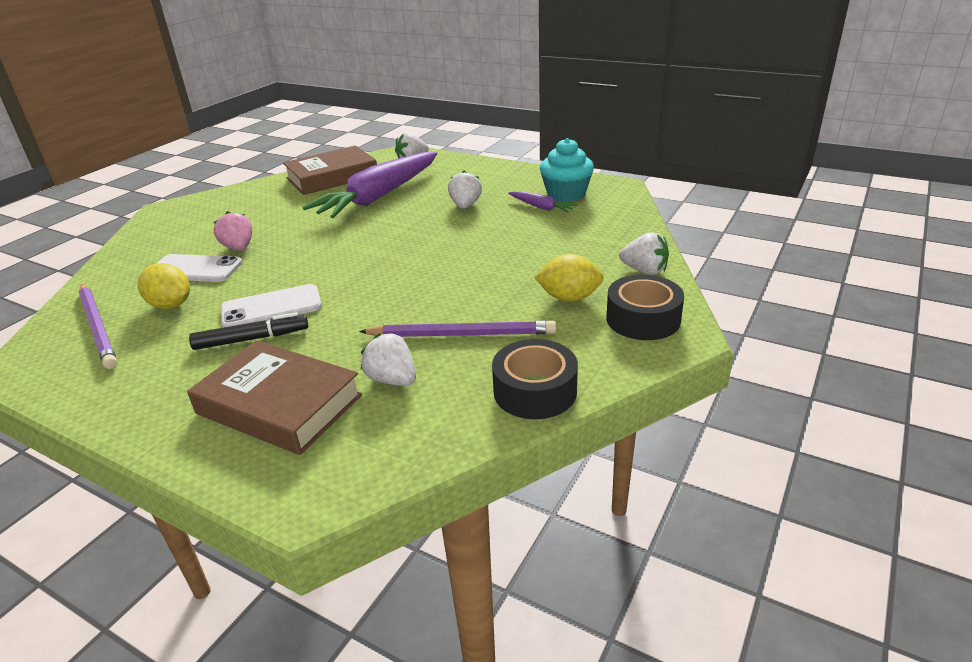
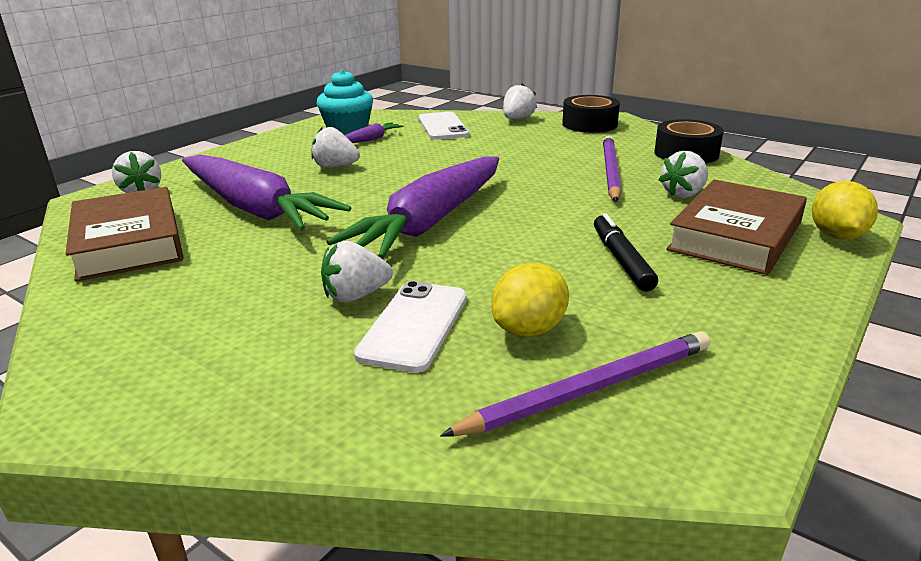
camera: 85 degrees left, 5 degrees down
(239, 248) = (356, 296): pink strawberry -> white strawberry
(271, 307) = (550, 255): white phone -> white phone (443, 127)
(345, 256) = (431, 221): none -> purple carrot
(569, 298) = (555, 139): yellow lemon -> yellow lemon (836, 236)

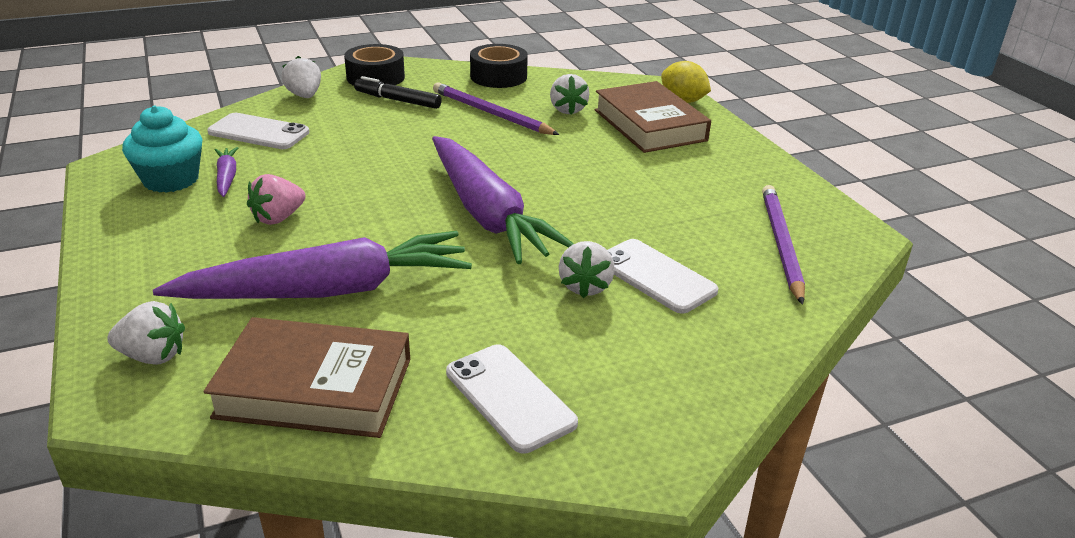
camera: 60 degrees left, 5 degrees up
(150, 313) = (510, 397): none -> white phone
(335, 167) = (278, 218): white strawberry -> pink strawberry
(529, 329) = (699, 237): yellow lemon -> none
(621, 260) = (641, 172): black marker -> black marker (397, 100)

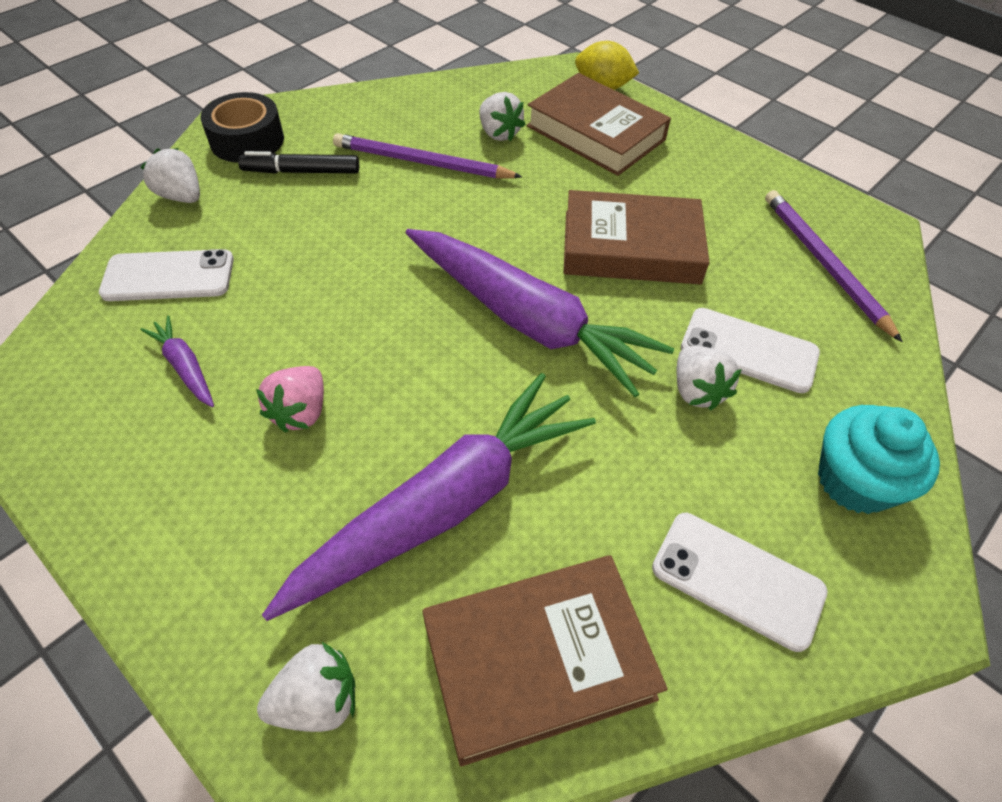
camera: 25 degrees left, 20 degrees up
(171, 180) = (114, 396): turquoise cupcake -> turquoise cupcake (855, 481)
(498, 76) = (389, 101): black tape -> none
(613, 194) = (631, 247): none -> brown book

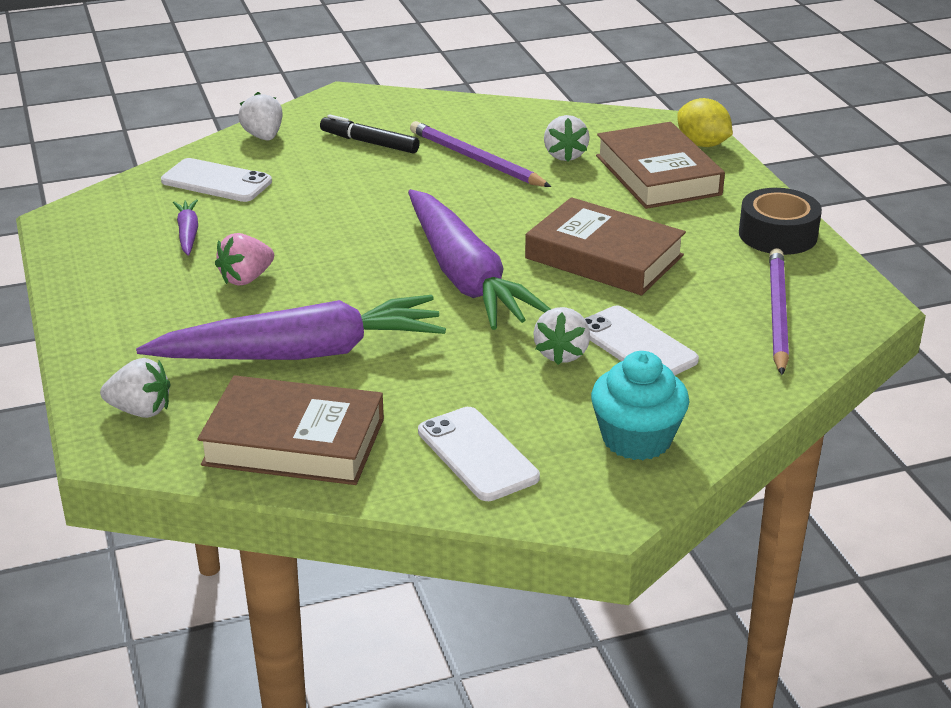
camera: 30 degrees right, 20 degrees down
(247, 140) = (343, 113): black tape -> black tape (777, 235)

